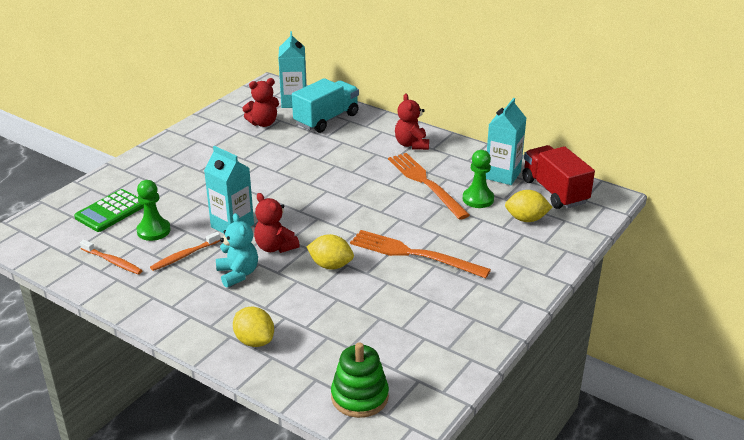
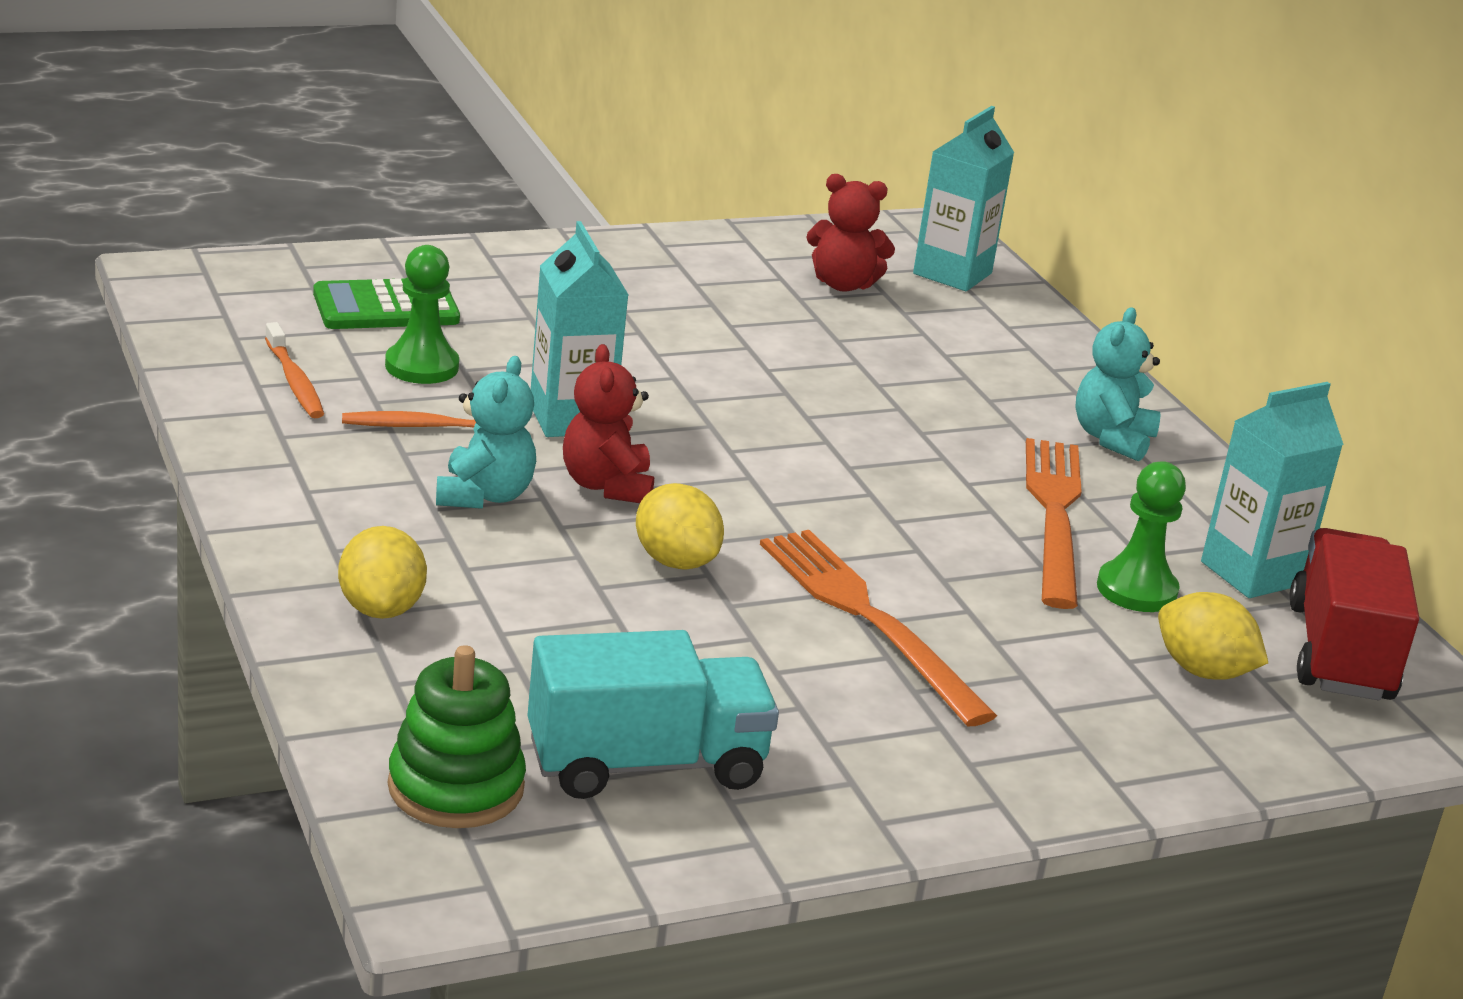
camera: 30 degrees right, 5 degrees down
(326, 119) = (982, 327): turquoise truck -> turquoise truck (646, 764)
(411, 144) = (1112, 439): red teddy bear -> turquoise teddy bear

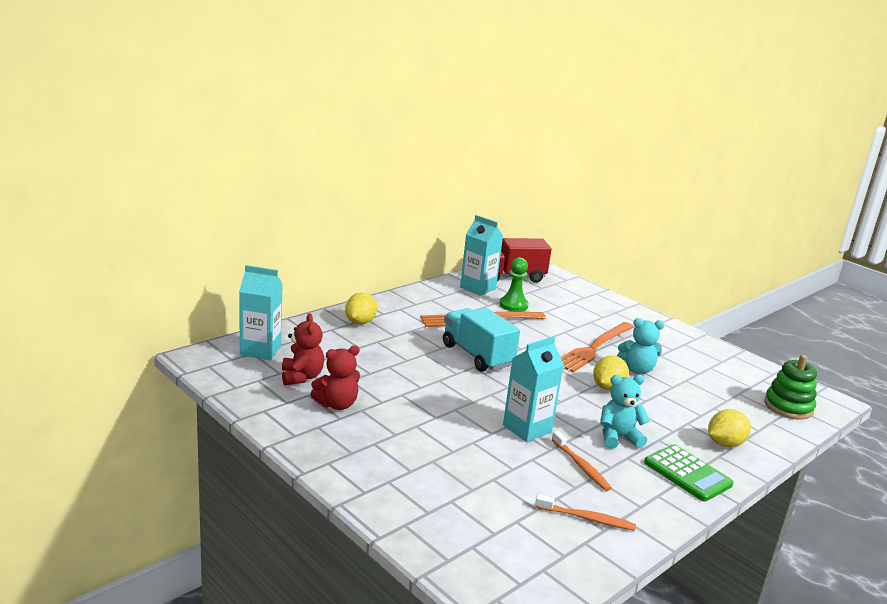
camera: 110 degrees left, 5 degrees down
(294, 381) = (587, 518): orange toothbrush -> orange toothbrush turned 60 degrees clockwise
(386, 307) = (471, 511): green calculator -> green calculator (687, 474)
(421, 366) = (525, 482): green pawn -> none
(607, 486) = (573, 410): red teddy bear -> red teddy bear (337, 404)
(646, 764) = (727, 376): turquoise truck -> turquoise truck (477, 355)
(1112, 439) = (402, 311): turquoise teddy bear -> turquoise teddy bear (637, 370)
(1202, 671) = (550, 295): yellow lemon -> yellow lemon (360, 322)

